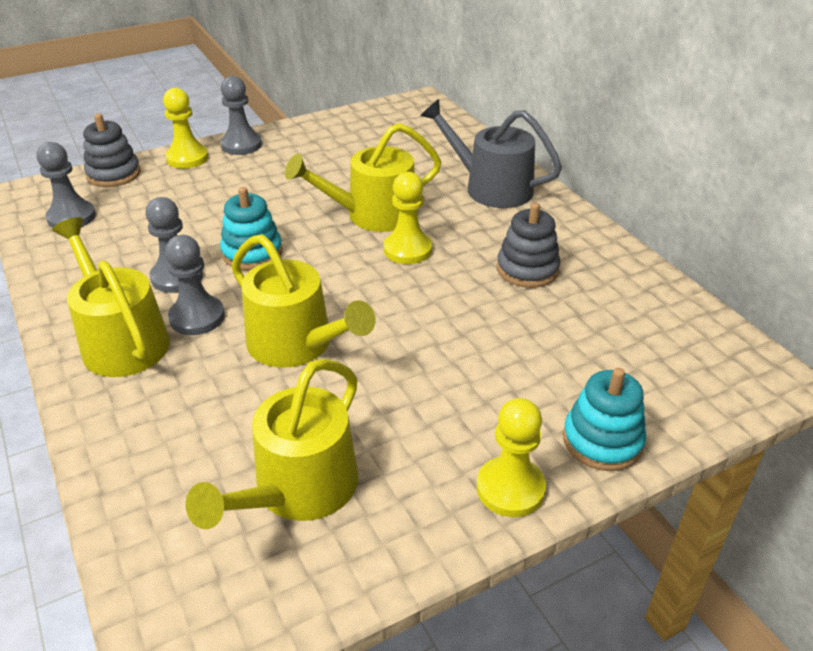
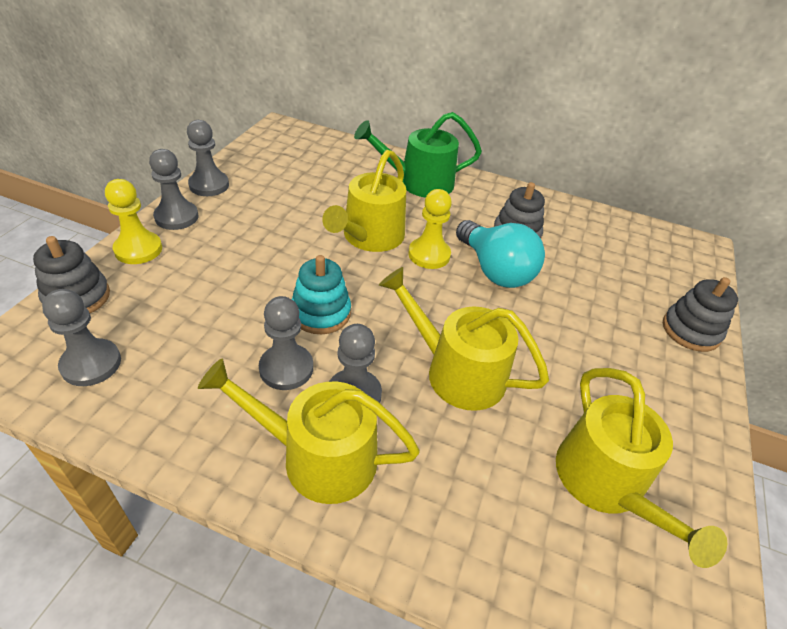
camera: 45 degrees left, 5 degrees up
(296, 130) = (209, 185): none -> grey pawn
(297, 344) = (457, 372): yellow watering can -> yellow watering can turned 150 degrees counterclockwise
(454, 288) = (495, 270): none -> turquoise light bulb
(491, 187) = (419, 182): grey watering can -> green watering can
(510, 488) = (695, 392): yellow pawn -> none
(602, 441) = (690, 331): turquoise stacking toy -> grey stacking toy

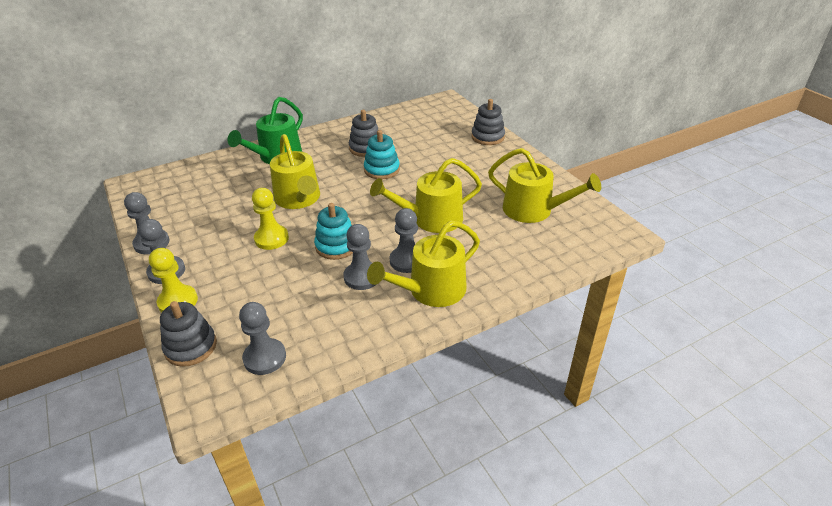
camera: 45 degrees left, 5 degrees down
(429, 255) = (341, 185): yellow pawn -> yellow pawn (271, 238)
(495, 270) = (382, 170): turquoise light bulb -> turquoise stacking toy

